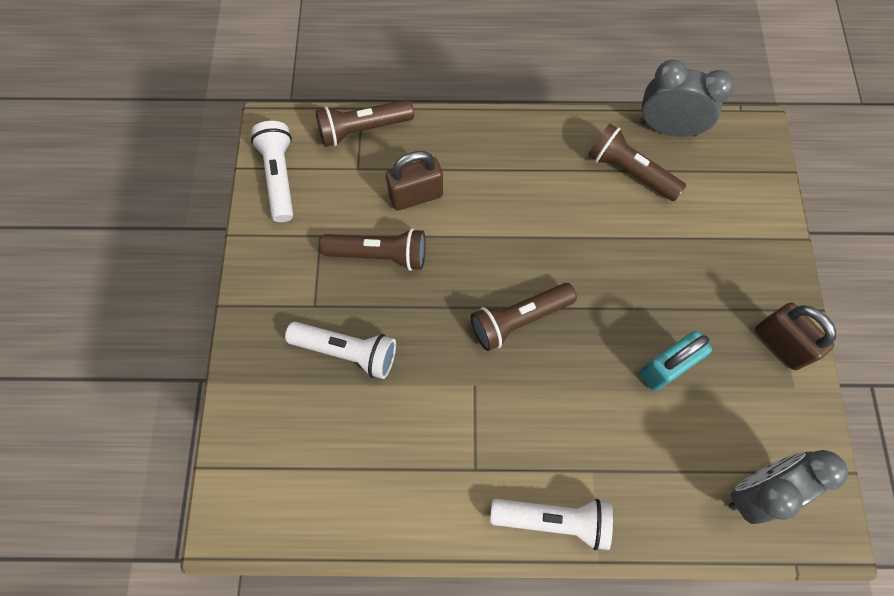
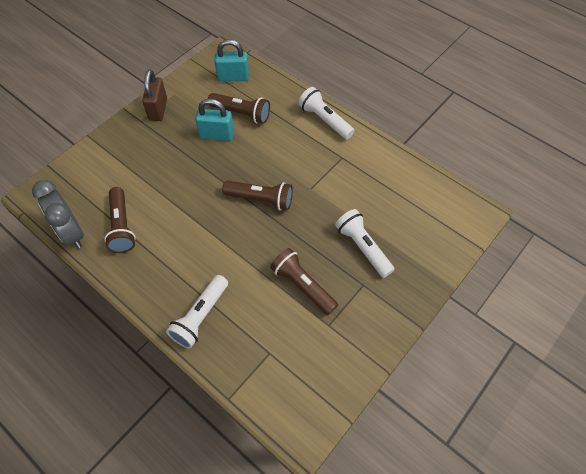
camera: 140 degrees left, 10 degrees down
(279, 177) = (324, 388): white flashlight -> white flashlight (200, 316)
(362, 129) = (241, 380): brown flashlight -> brown flashlight (241, 113)
(416, 196) = (250, 305): brown padlock -> none
(756, 490) = (233, 77): grey clock -> turquoise padlock

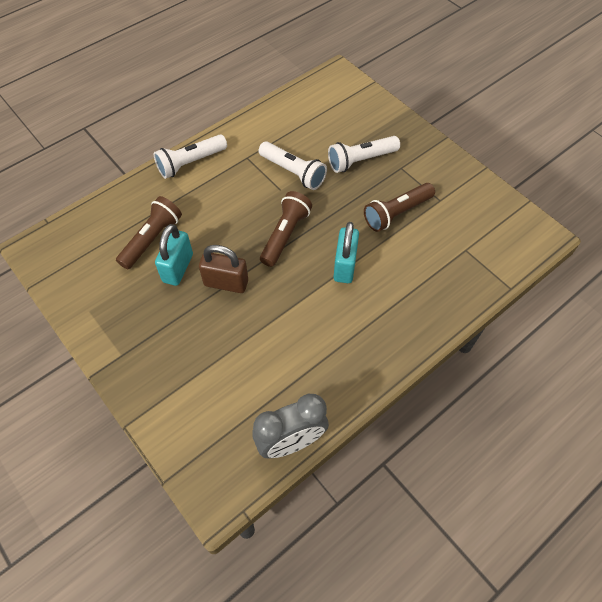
camera: 80 degrees left, 0 degrees up
(121, 226) = (293, 381): brown flashlight -> none
(158, 109) = (111, 331): brown padlock -> brown padlock (226, 283)
(200, 316) = (422, 305): white flashlight -> white flashlight (293, 172)
(233, 77) = (86, 241): turquoise padlock -> turquoise padlock (345, 266)

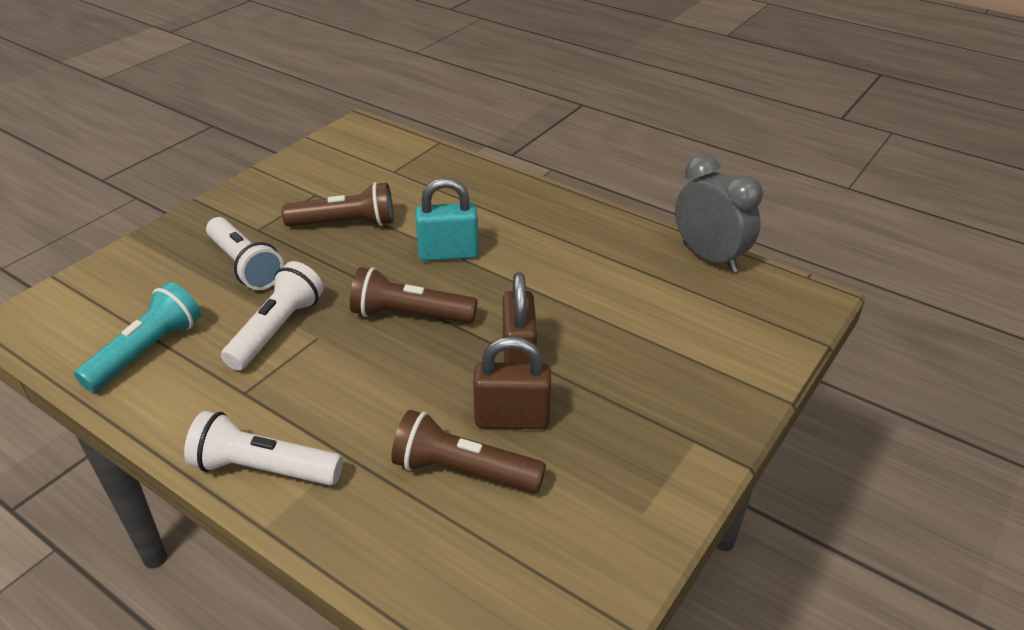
camera: 105 degrees left, 20 degrees down
(178, 268) = (512, 419): turquoise padlock -> brown padlock
(190, 163) = (264, 468): white flashlight -> white flashlight turned 150 degrees clockwise
(294, 121) = (147, 351): none -> turquoise flashlight
(396, 213) = (345, 224): brown flashlight -> brown flashlight turned 45 degrees counterclockwise

